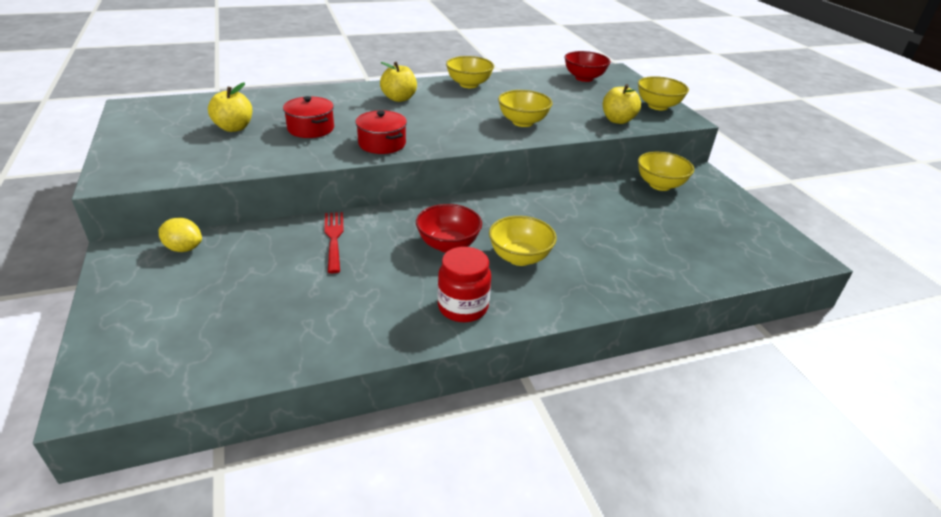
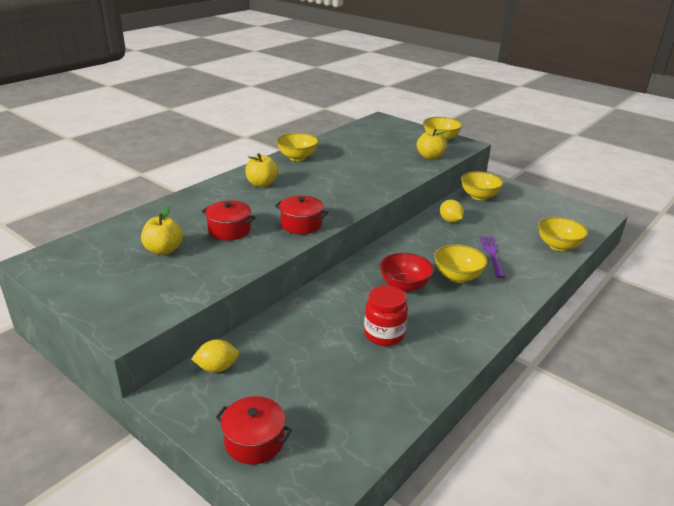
camera: 30 degrees left, 5 degrees down
(127, 323) = (254, 441): none -> red pot
(334, 238) = (322, 313): red fork -> none
(463, 307) = (465, 323): red jar -> red jar (384, 334)
(522, 122) = (374, 177): yellow bowl -> yellow bowl (558, 246)
(584, 78) = (369, 130): red bowl -> none
(588, 199) = (450, 221): none -> yellow lemon
(593, 250) = (492, 254): none -> purple fork

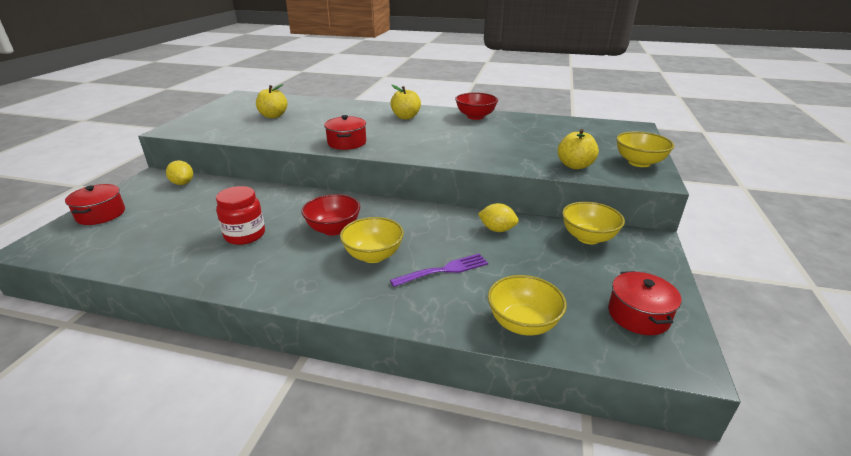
camera: 65 degrees right, 0 degrees up
(229, 230) = (316, 125): red pot -> red pot (638, 315)
(297, 157) = (475, 117): yellow bowl -> red bowl
(450, 221) = (497, 229): yellow lemon -> yellow lemon turned 75 degrees clockwise

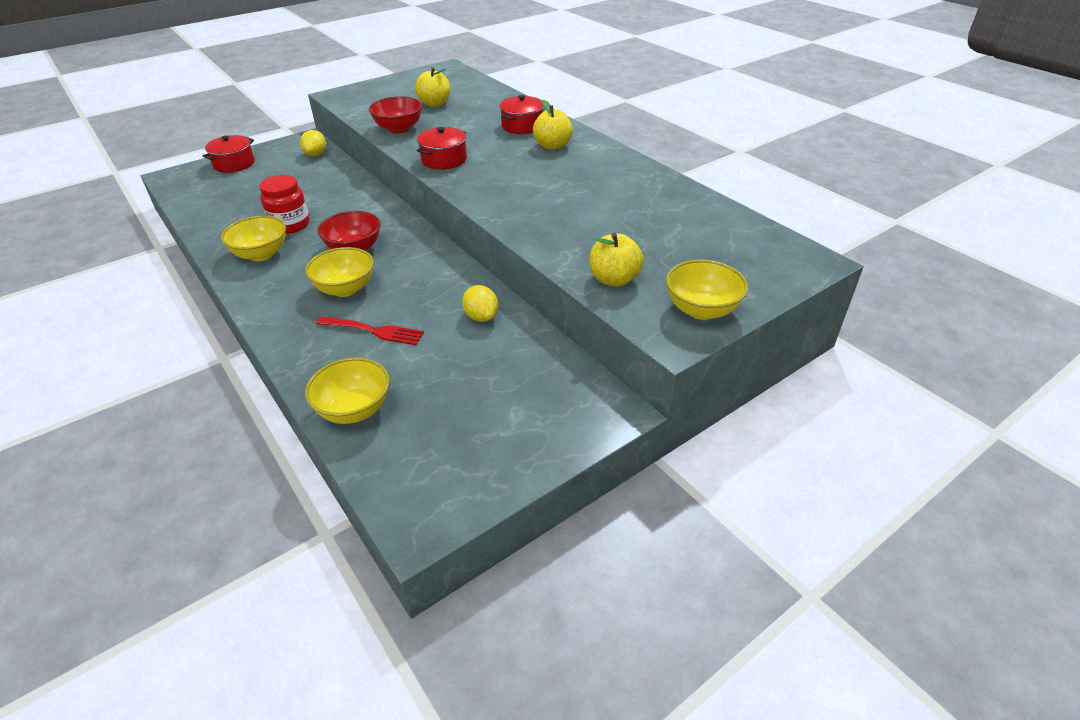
camera: 40 degrees right, 10 degrees up
(444, 270) = (373, 331): purple fork -> red fork
(475, 117) = (630, 171): red bowl -> red bowl (399, 129)
(588, 237) = (552, 371): yellow bowl -> yellow bowl (261, 254)
(638, 315) = (455, 465): red pot -> red pot (522, 126)

